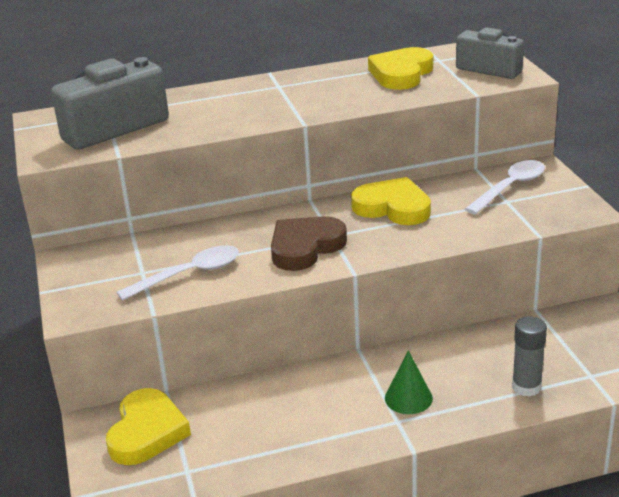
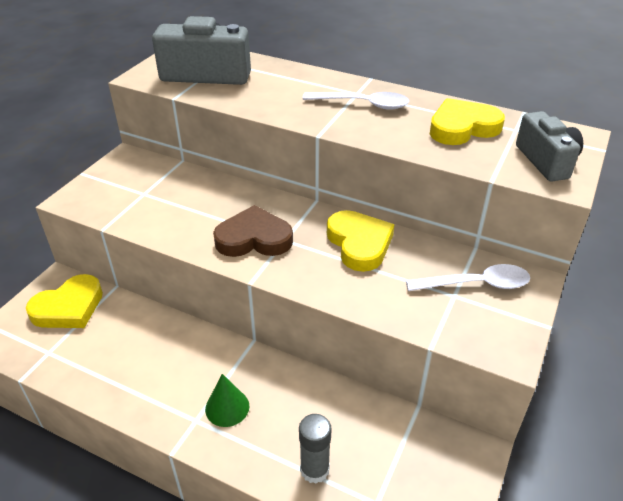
camera: 40 degrees right, 10 degrees up
(189, 274) = (162, 213): white spoon -> white spoon (363, 104)

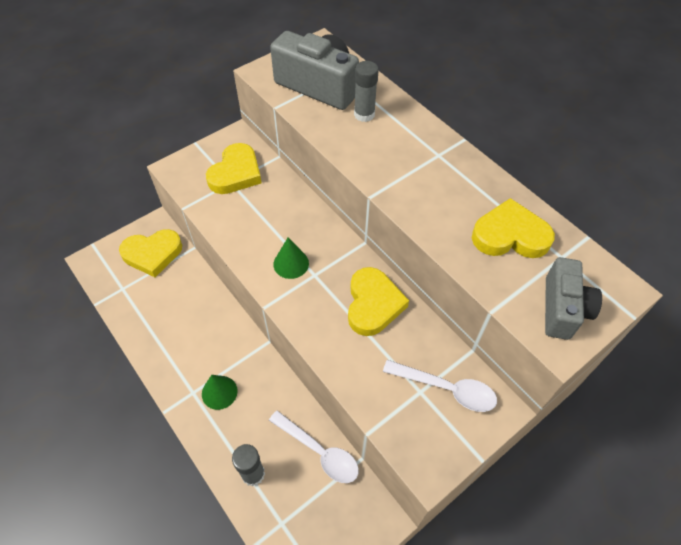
camera: 25 degrees right, 15 degrees up
(144, 185) = (236, 173): none -> yellow heart
(254, 238) = (291, 263): brown heart -> green cone
(267, 83) = (364, 114): none -> grey glue stick
(363, 104) = (434, 172): white spoon -> white spoon (319, 451)

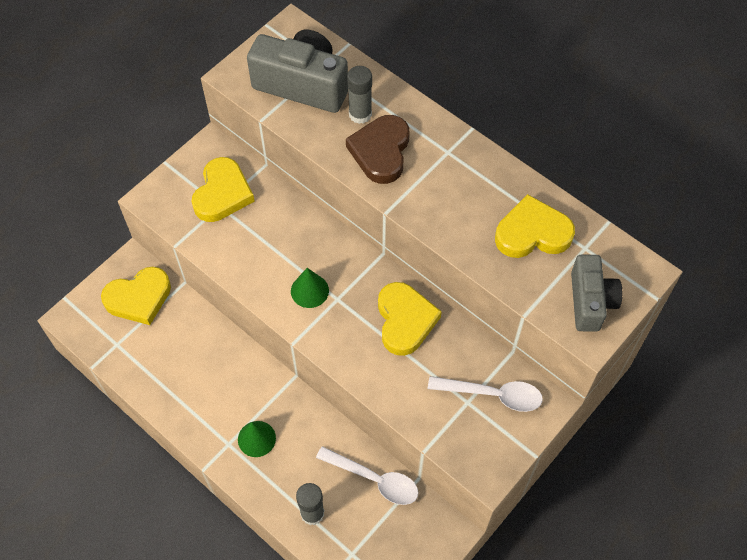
camera: 10 degrees left, 5 degrees up
(376, 146) = (381, 152): none -> brown heart

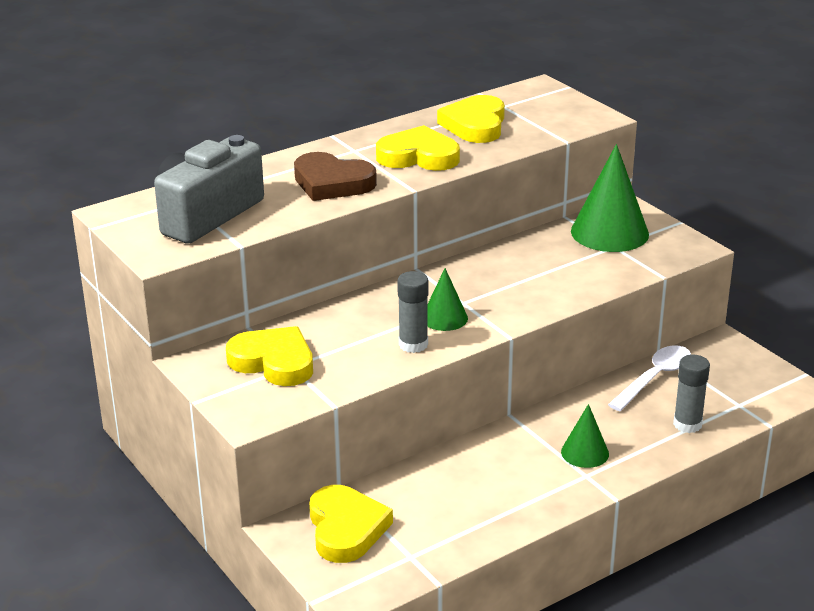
camera: 75 degrees left, 30 degrees down
(360, 114) = (273, 188): grey glue stick -> grey glue stick (413, 344)
(405, 320) = (507, 266): yellow heart -> yellow heart (418, 156)
(492, 395) = (609, 232): white spoon -> green cone
(590, 301) = (562, 112): grey camera -> none

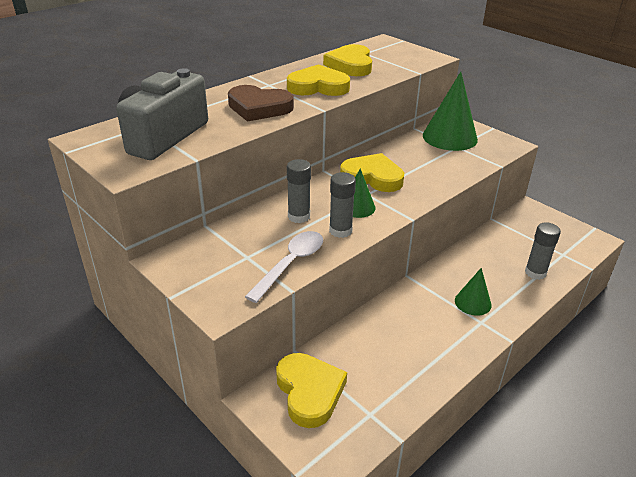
camera: 10 degrees left, 5 degrees up
(273, 362) = (232, 254): yellow heart -> yellow heart (372, 177)
(366, 324) = (299, 216): none -> grey glue stick
(654, 378) = (497, 238): white spoon -> white spoon (290, 264)

